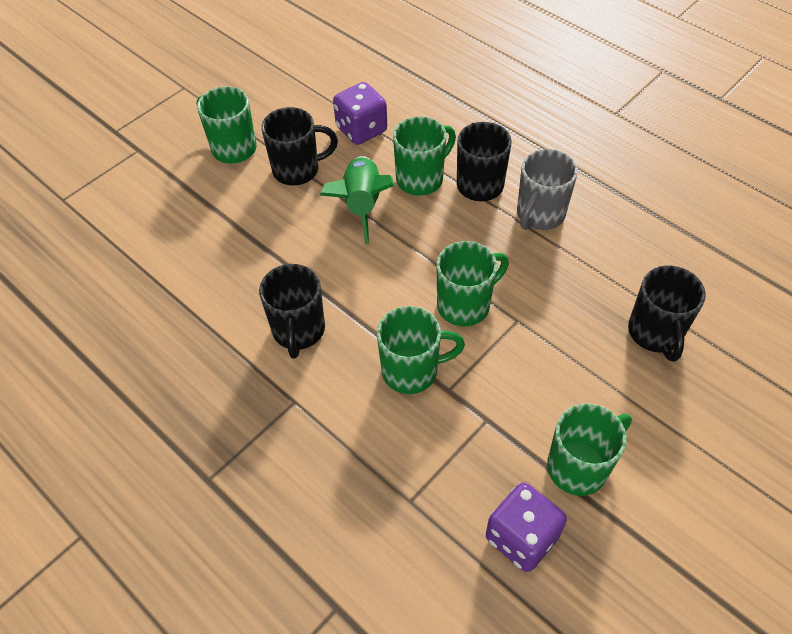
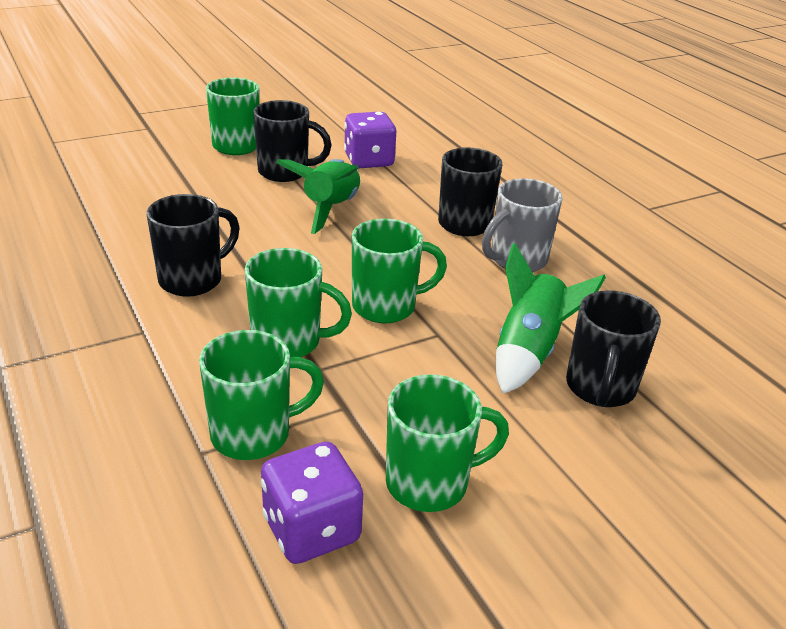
camera: 15 degrees right, 20 degrees down
(298, 331) = (193, 280): black mug -> black mug turned 150 degrees counterclockwise
(421, 179) = (405, 205): green mug -> green mug (253, 434)
(591, 314) = (529, 351): none -> green rocket

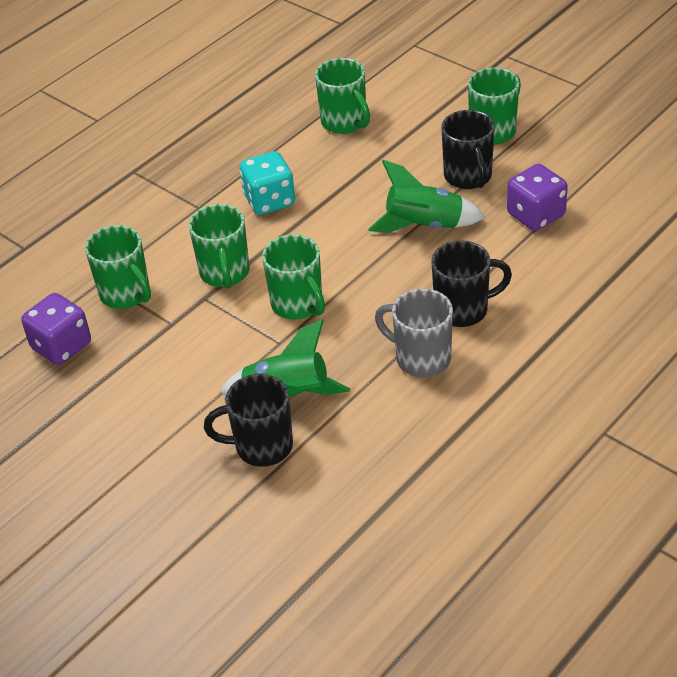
camera: 75 degrees right, 10 degrees up
(193, 280) = (269, 200): black mug -> turquoise dice
(430, 483) = (120, 383): green mug -> green mug (344, 122)

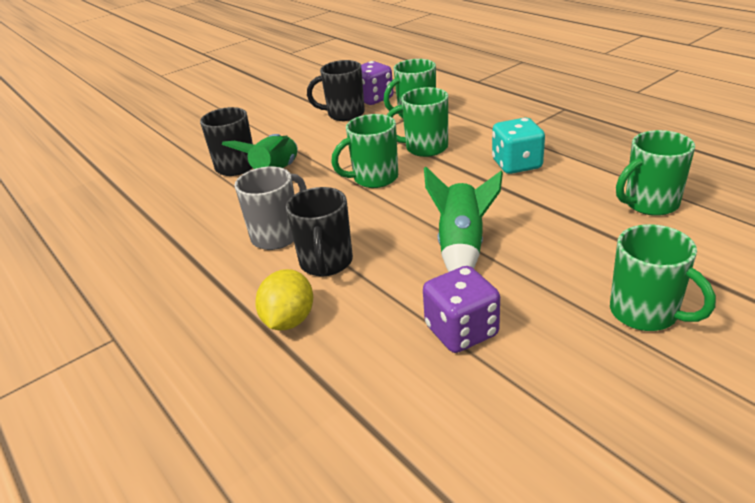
camera: 100 degrees right, 10 degrees down
(468, 177) = (544, 283): black mug -> black mug (344, 114)
(548, 315) = (289, 320): none -> yellow lemon

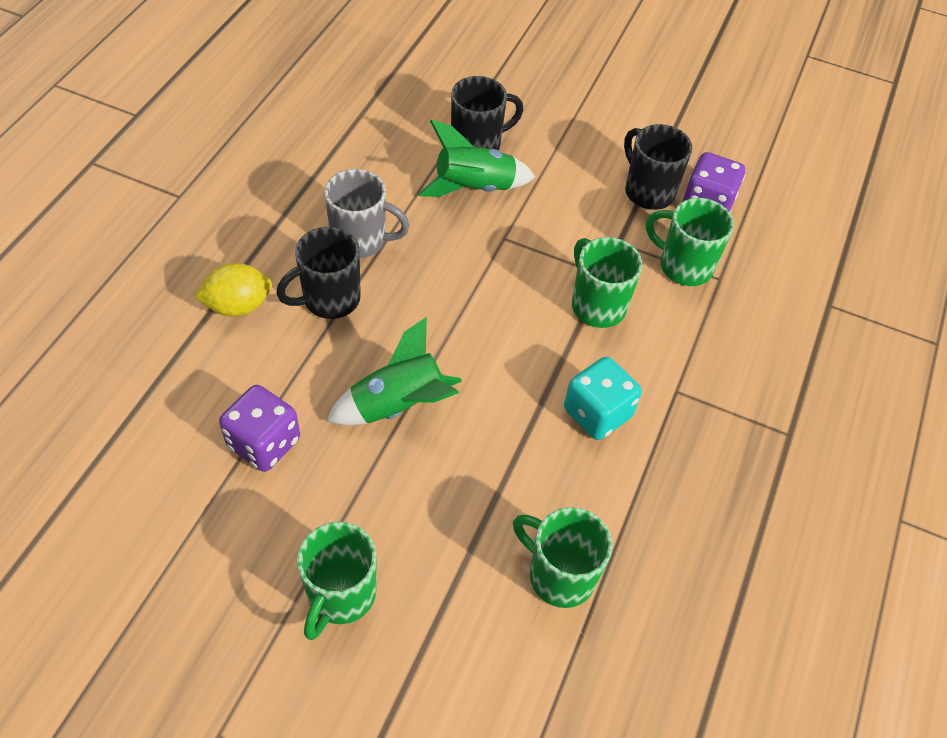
camera: 55 degrees right, 20 degrees up
(374, 178) = (503, 280): green mug -> none

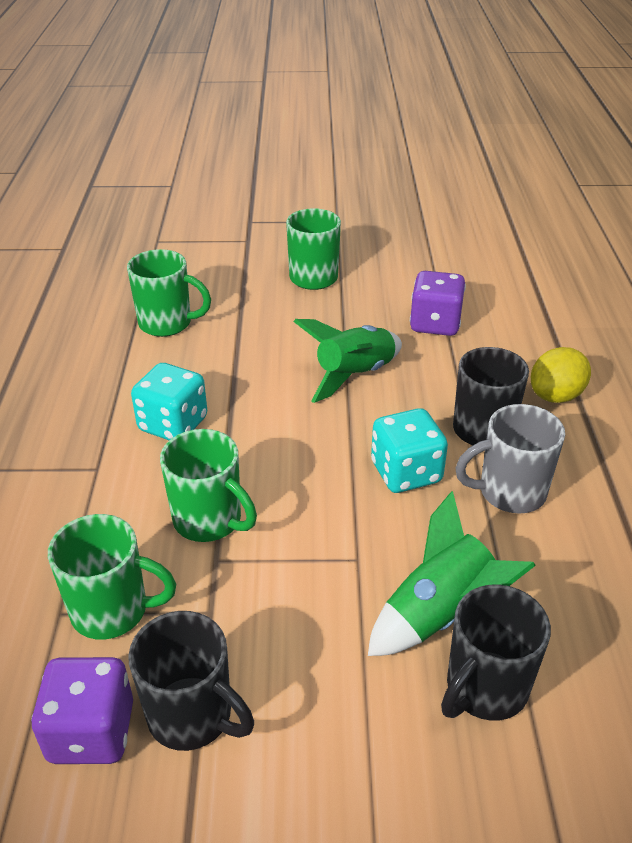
camera: 160 degrees right, 15 degrees down
(425, 286) = (406, 473): none -> turquoise dice

